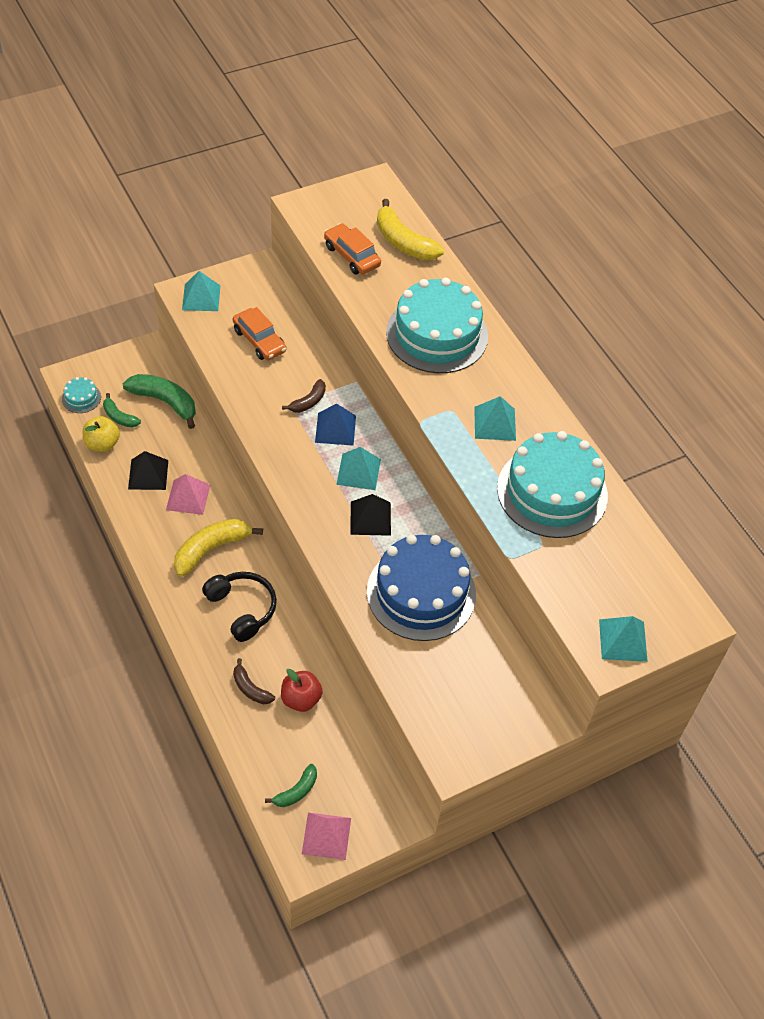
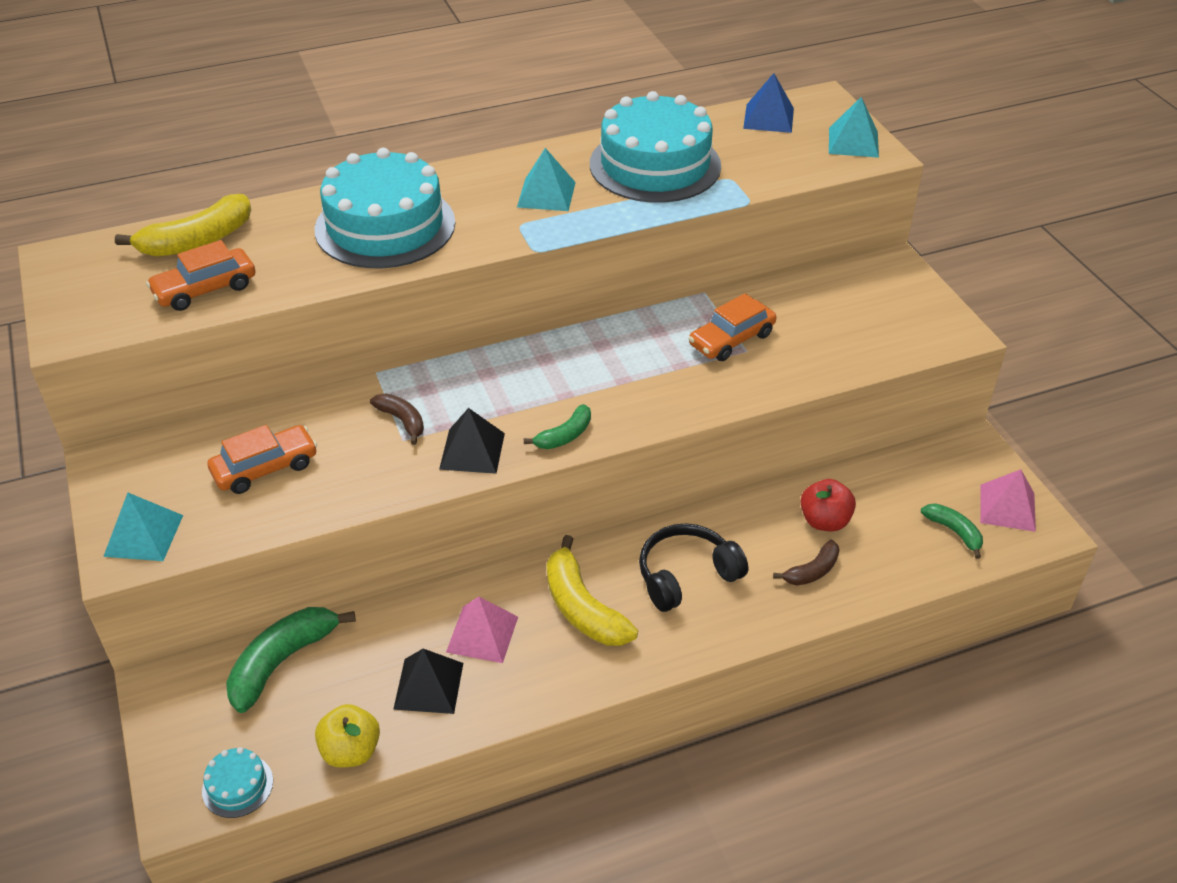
camera: 80 degrees left, 10 degrees down
(119, 417) = (297, 727): green banana -> green banana (565, 436)
(335, 429) = (458, 397): blue pyramid -> blue pyramid (768, 118)
(358, 471) = (536, 380): turquoise pyramid -> none
(370, 518) = (615, 374): black pyramid -> black pyramid (472, 451)
(421, 593) = (731, 339): blue cake -> orange car

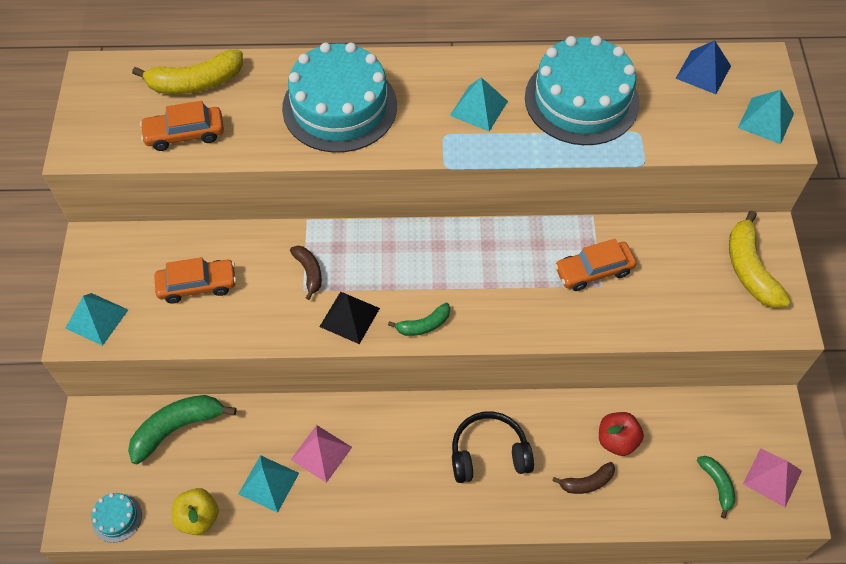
camera: 20 degrees right, 15 degrees up
(428, 685) = (268, 483): black pyramid -> turquoise pyramid
(582, 608) = (401, 455): yellow banana -> yellow banana (749, 269)

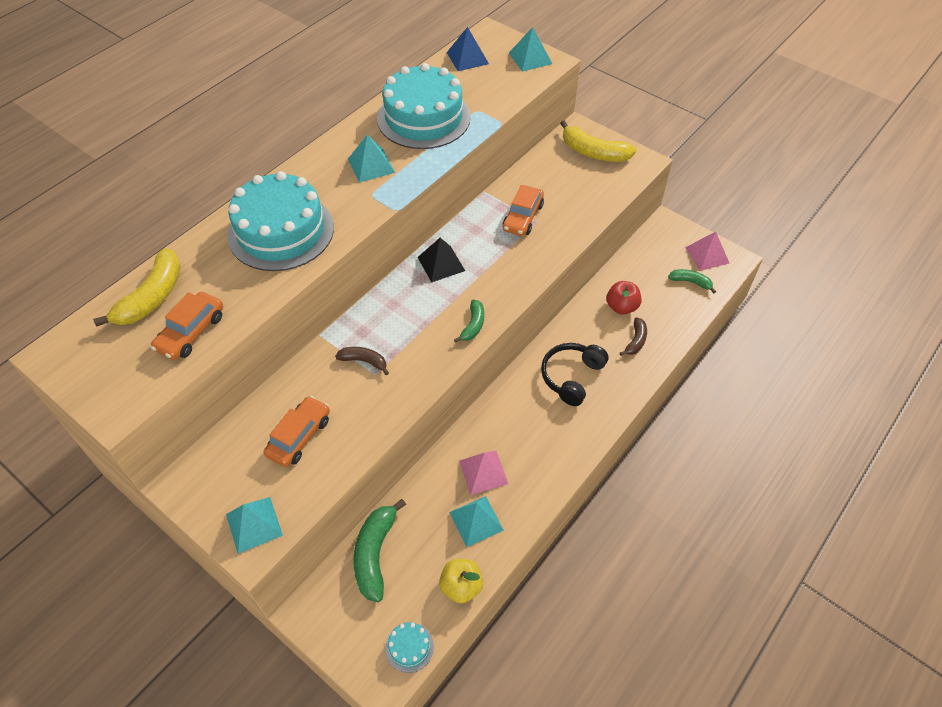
camera: 50 degrees left, 5 degrees down
(349, 317) = (424, 361): black pyramid -> black pyramid (441, 264)

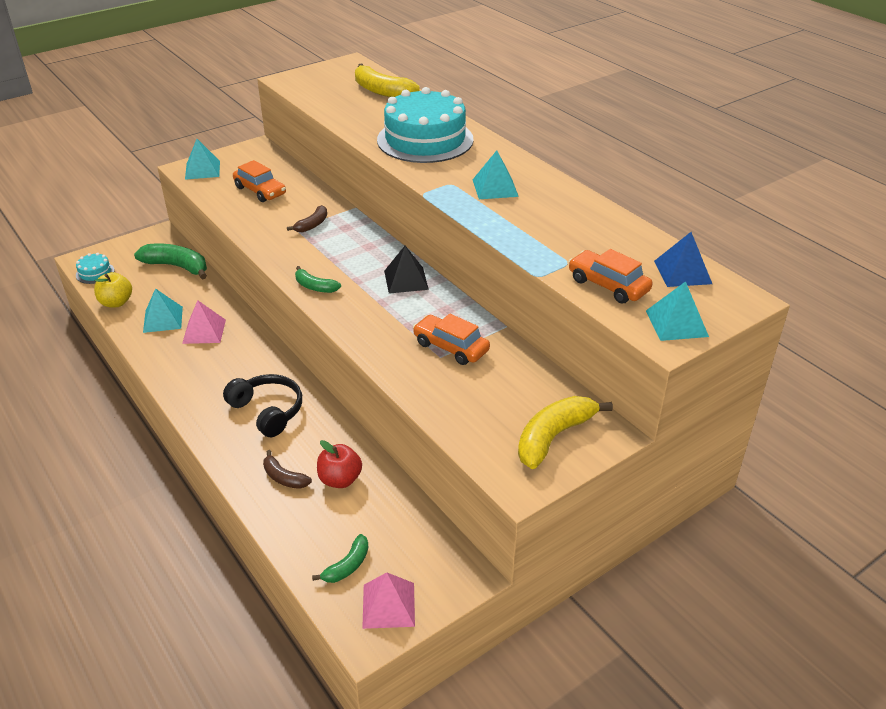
camera: 105 degrees right, 15 degrees down
(191, 332) = (336, 103): orange car -> orange car (608, 285)
(423, 117) = (565, 226): turquoise cake -> none

